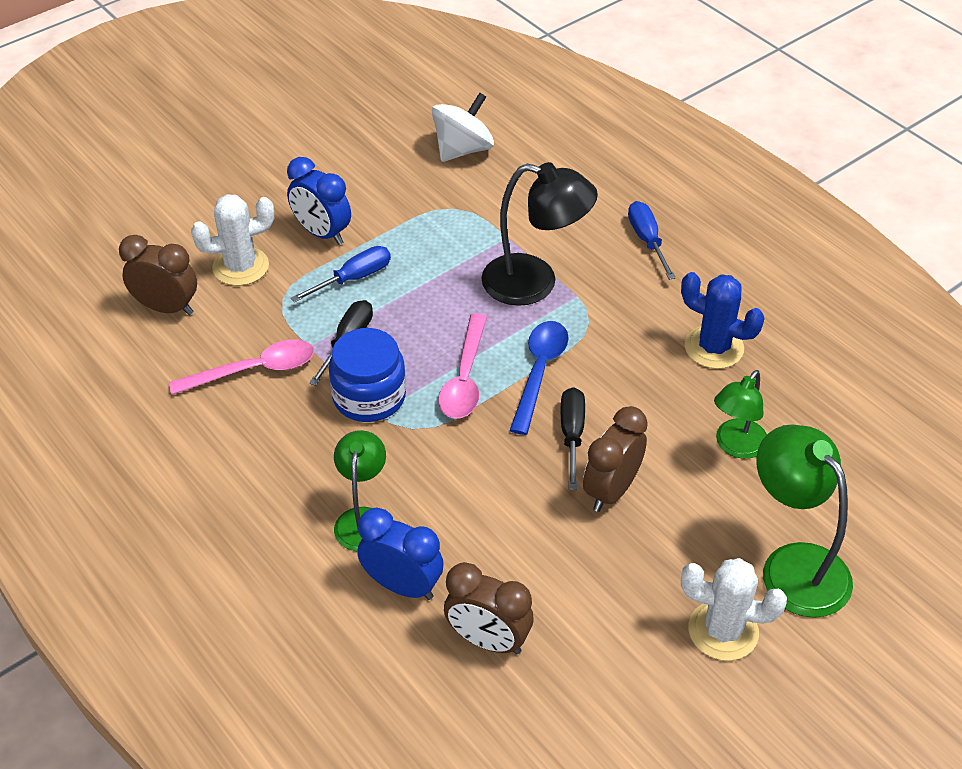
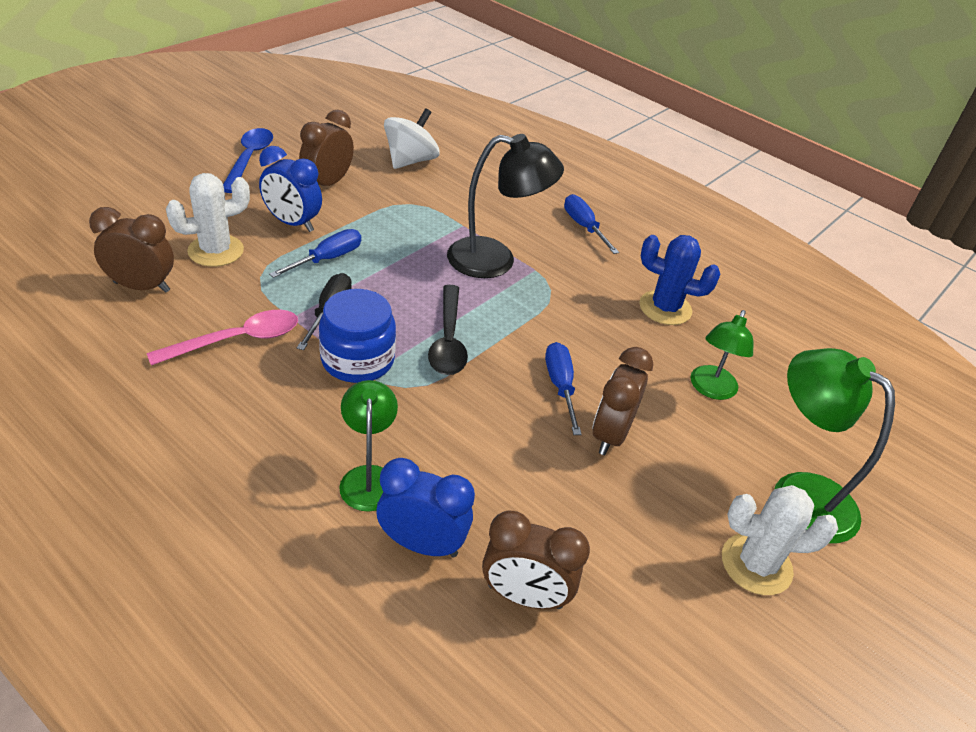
camera: 15 degrees left, 5 degrees down
(365, 182) = (327, 184): none -> brown clock
(464, 378) = (448, 340): pink spoon -> black spoon
(539, 372) = (517, 333): blue spoon -> blue spoon (249, 159)
(572, 435) = (560, 386): black screwdriver -> blue screwdriver

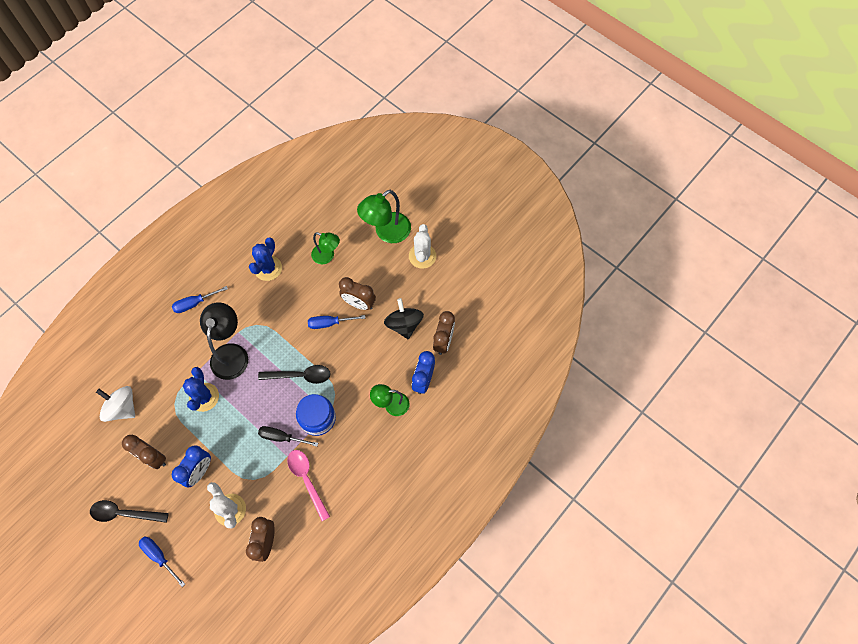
camera: 85 degrees left, 25 degrees up
(249, 159) = (124, 513): blue spoon -> black spoon
(327, 259) = (234, 445): blue screwdriver -> blue screwdriver (159, 556)
(418, 231) = (204, 397): none -> blue cactus
(566, 514) = (404, 324): none -> black spinning top

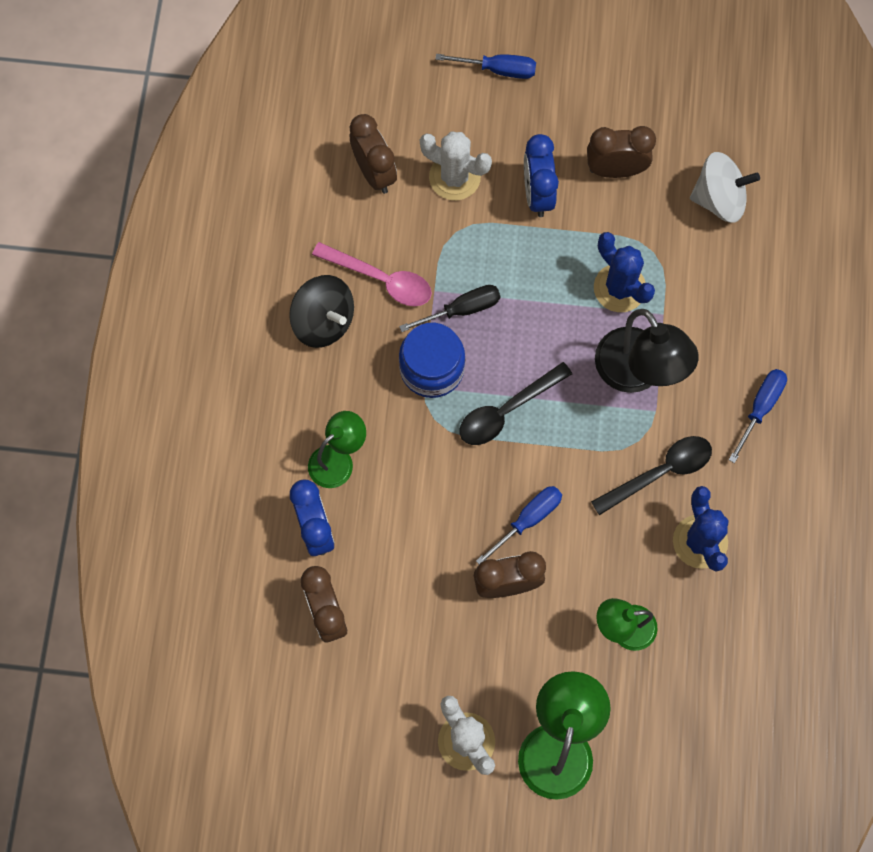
camera: 145 degrees right, 5 degrees up
(124, 513) = (589, 84): black spoon -> black spoon (660, 473)
(404, 324) = (409, 598): black spinning top -> black spinning top (323, 321)

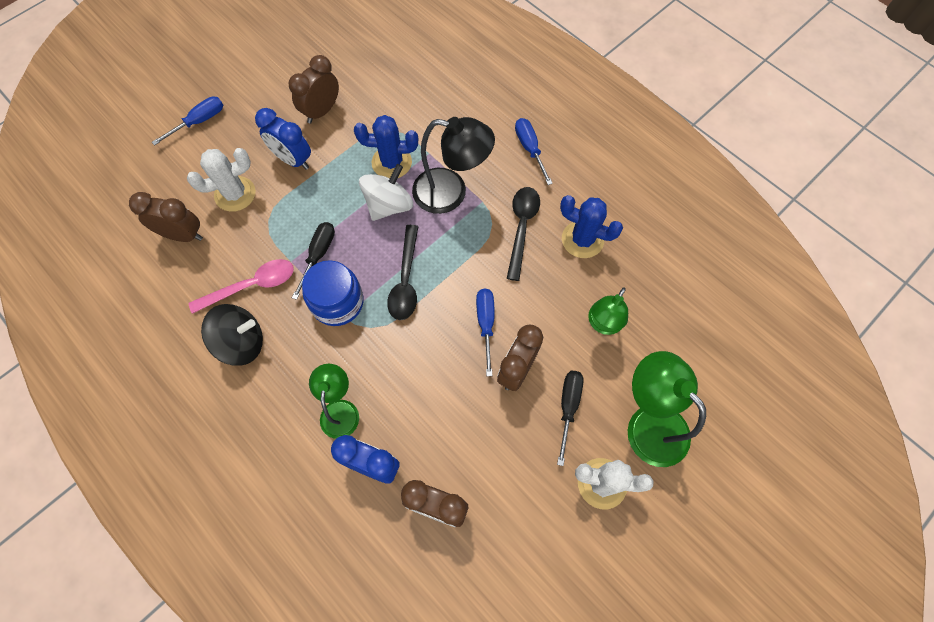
camera: 50 degrees left, 5 degrees down
(512, 658) = (568, 407): none -> black screwdriver
(719, 199) = (391, 77): white spinning top -> white spinning top (389, 205)

